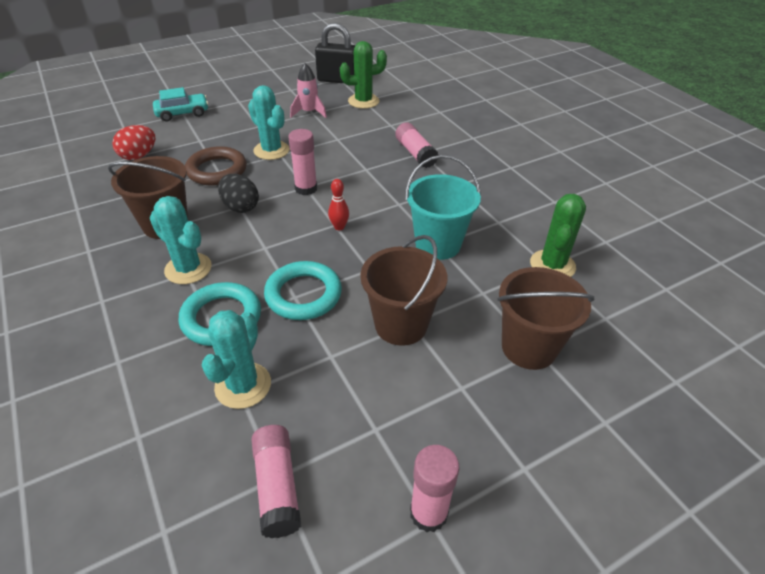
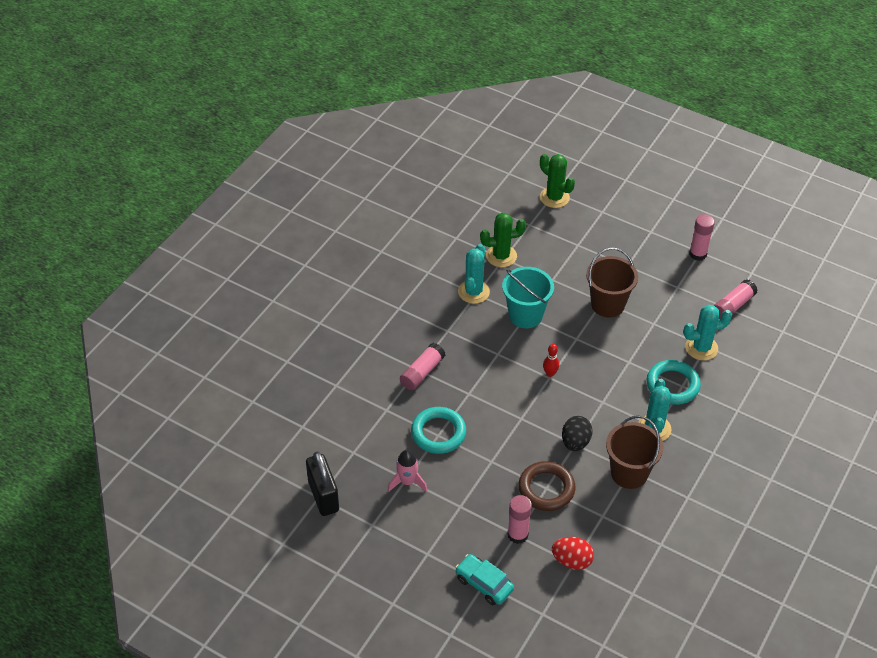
camera: 120 degrees left, 5 degrees up
(271, 150) = (490, 470): turquoise cactus -> turquoise cactus (473, 292)
(303, 295) = (623, 358): turquoise ring -> turquoise ring (438, 433)
(306, 188) = (523, 416): pink glue stick -> pink glue stick (517, 534)
(363, 101) = (355, 451): green cactus -> green cactus (554, 197)
(529, 347) = (578, 248): brown bucket -> none

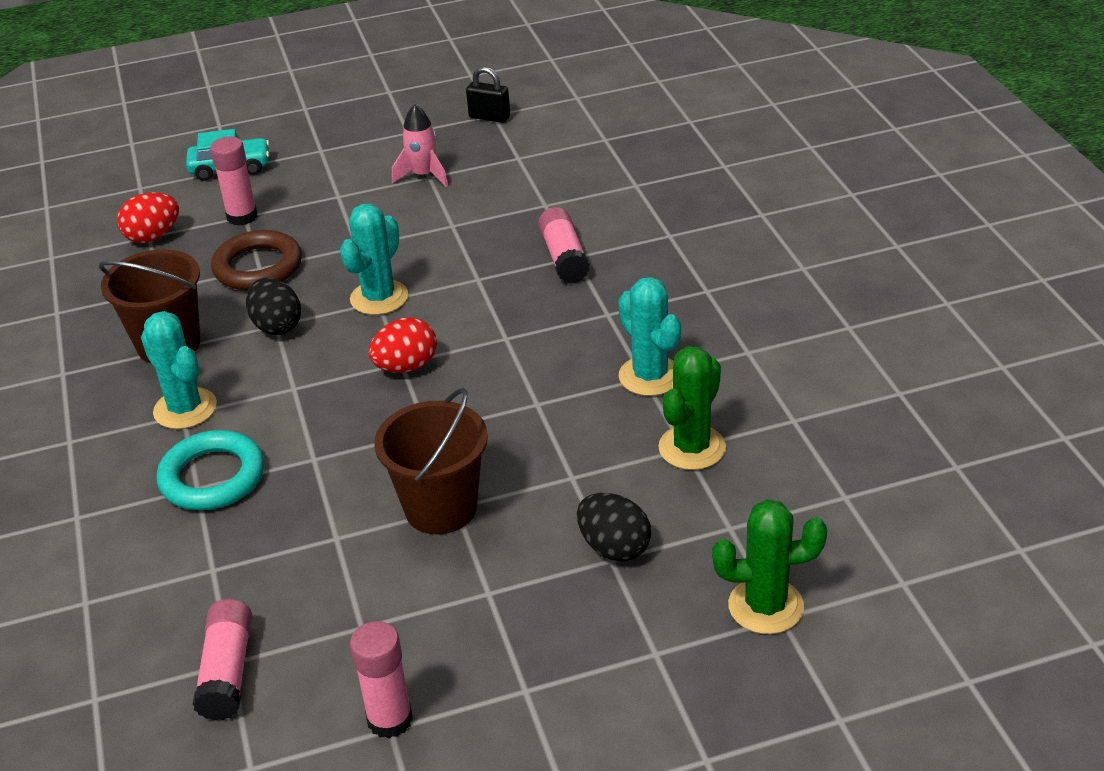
camera: 135 degrees right, 10 degrees down
(323, 496) = (489, 117): black padlock -> black padlock, size x0.61
(438, 433) = (454, 226): turquoise ring -> none
(525, 315) = (537, 403): turquoise bucket -> none
(550, 373) = (406, 367): red bowling pin -> red egg
(572, 247) = (614, 548): none -> black egg
(701, 348) = (218, 560): turquoise cactus -> turquoise cactus (379, 298)

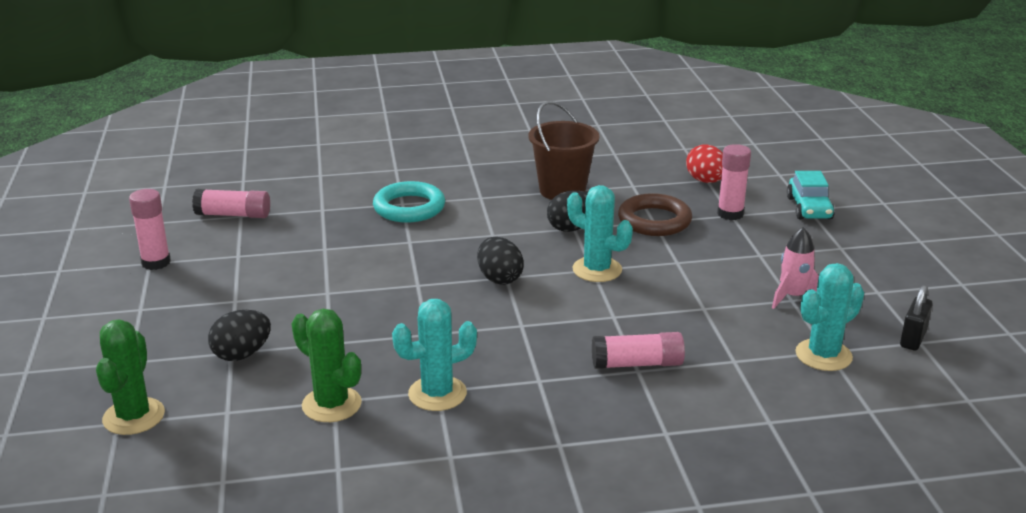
camera: 95 degrees right, 10 degrees down
(185, 409) = (485, 197): turquoise cactus -> turquoise cactus (823, 355)
(406, 367) = (499, 278): red egg -> black egg
(441, 508) = (329, 286): brown bucket -> none

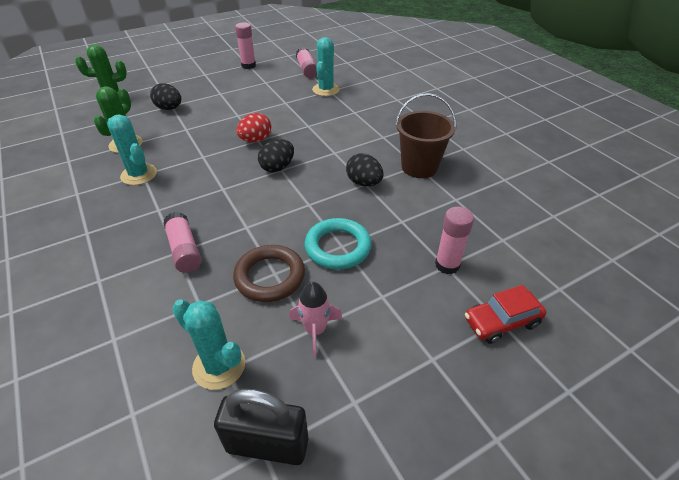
camera: 70 degrees right, 15 degrees up
(409, 208) = (350, 115): turquoise ring -> turquoise ring (338, 247)
(597, 270) = (309, 206): turquoise cactus -> turquoise cactus (326, 90)
(654, 221) = (403, 221): brown ring -> brown ring (270, 276)
(706, 181) = (499, 239): red egg -> red egg (255, 140)
(809, 208) = (501, 322): turquoise car -> red car
(913, 339) = (267, 444): black padlock -> black padlock, size x1.65

